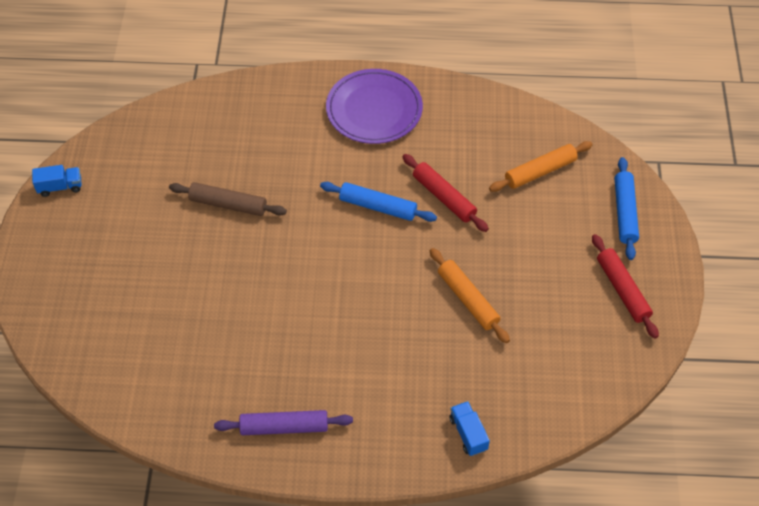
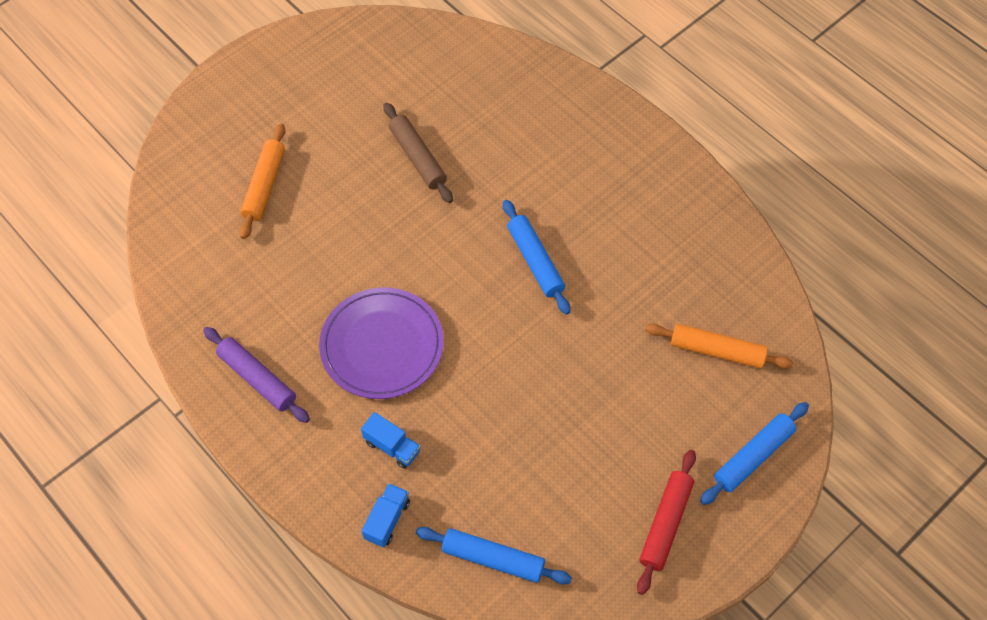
camera: 45 degrees right, 5 degrees up
(60, 187) = (311, 40): blue truck -> blue truck (392, 446)
(374, 109) = (630, 172): purple plate -> purple plate (382, 346)
(444, 197) = (601, 301): red rolling pin -> none
(468, 299) = (518, 407): orange rolling pin -> orange rolling pin (264, 185)
(554, 397) = (493, 559): none -> blue rolling pin

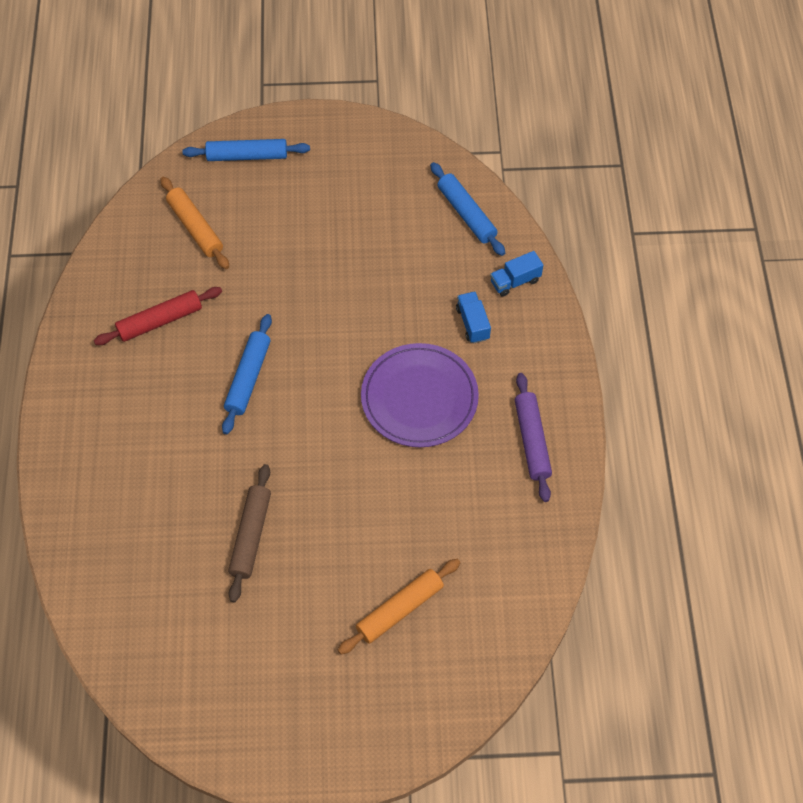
camera: 140 degrees left, 0 degrees up
(665, 524) = (341, 160): red rolling pin -> red rolling pin (160, 321)

